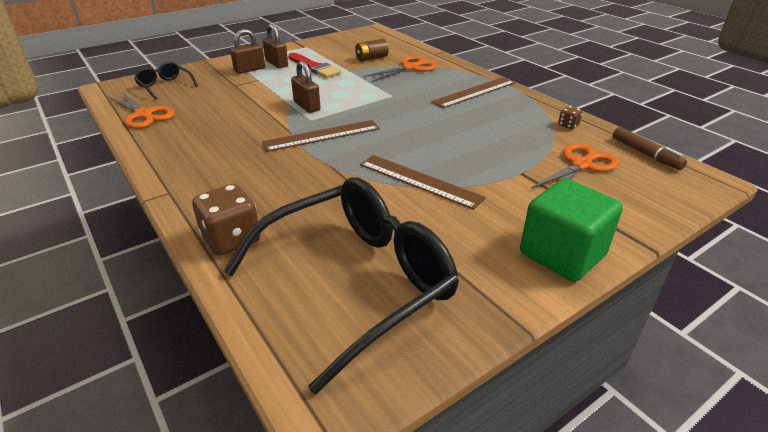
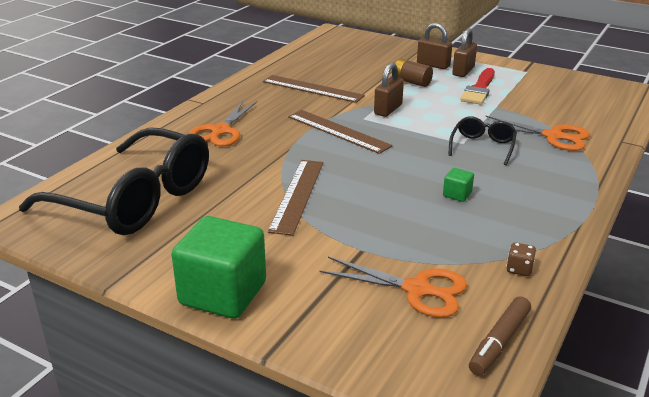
camera: 65 degrees right, 5 degrees down
(144, 115) = (302, 57): orange scissors -> orange scissors (221, 131)
(165, 86) = (358, 47): black glasses -> black glasses (482, 146)
(231, 239) = (160, 141): brown dice -> none
(371, 58) = (547, 109): brown battery -> brown battery (411, 82)
(464, 118) = (457, 194): none -> green cube
(474, 92) = (537, 188): brown ruler -> brown ruler (312, 89)

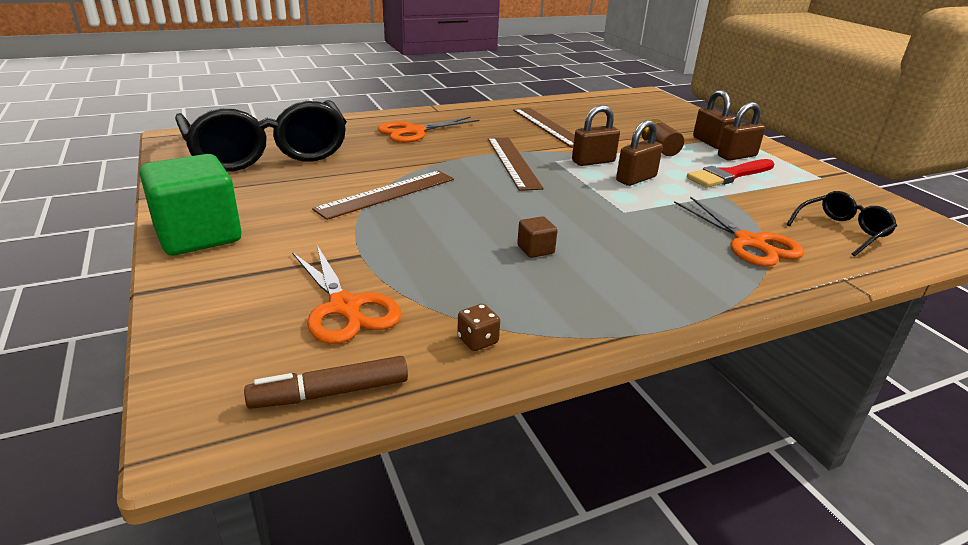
camera: 35 degrees right, 0 degrees up
(433, 114) = (636, 179): none -> brown padlock
(457, 194) = (535, 250): green cube -> brown cube
(482, 146) = (642, 221): black glasses -> black glasses (842, 231)

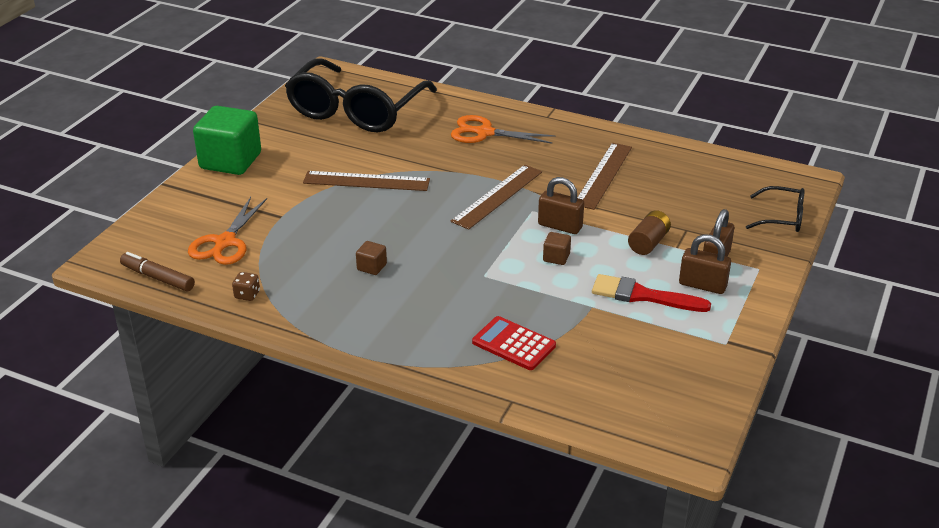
camera: 50 degrees right, 5 degrees up
(636, 179) = (556, 257): brown padlock -> brown cube
(749, 242) = (513, 344): orange scissors -> red calculator
(842, 231) = (606, 381): black glasses -> black glasses (782, 218)

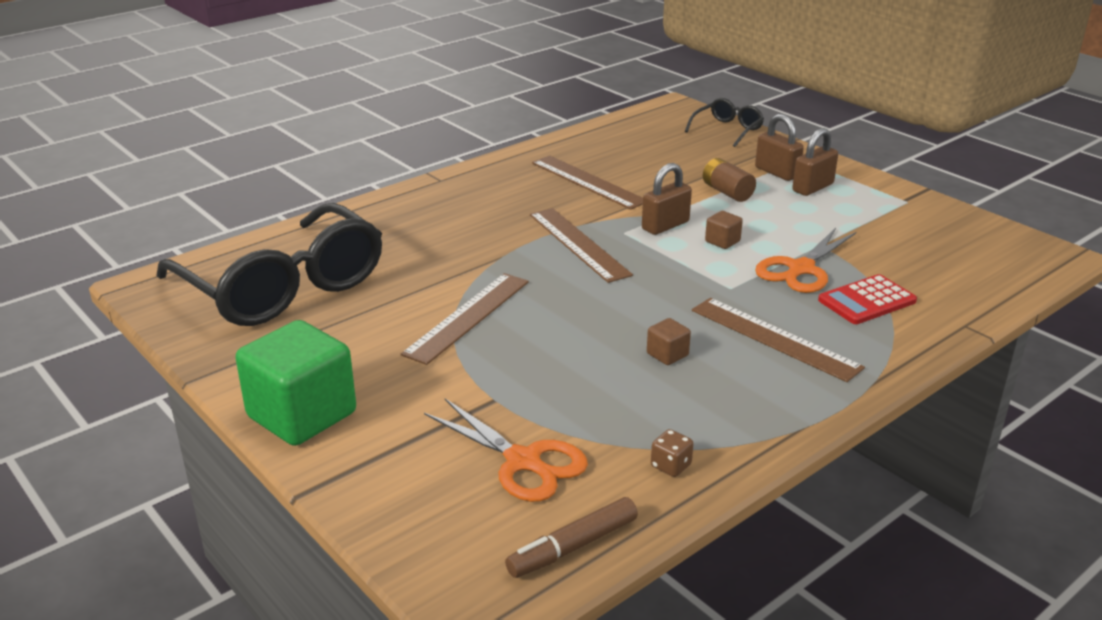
camera: 65 degrees left, 5 degrees down
(424, 308) = (774, 338): none -> brown ruler
(484, 133) = (436, 220): orange scissors -> orange scissors (801, 269)
(643, 296) = (815, 217): red brush -> none

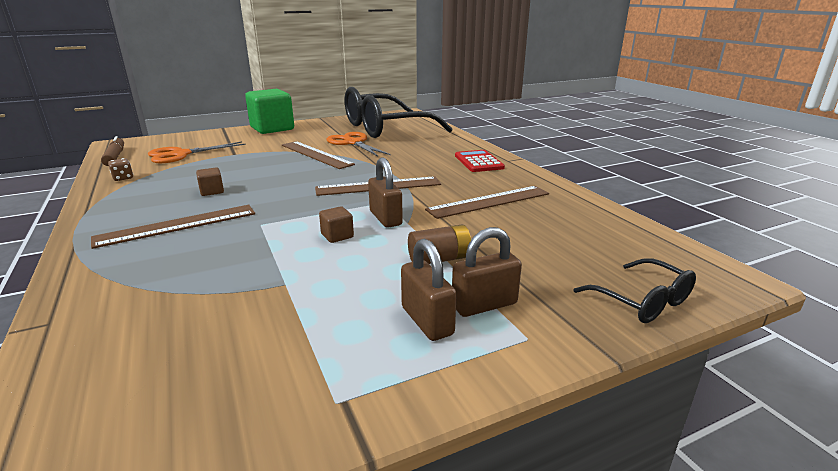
camera: 105 degrees right, 5 degrees down
(801, 269) = (253, 261): orange scissors -> orange scissors (353, 143)
(867, 301) = (164, 279): red calculator -> red calculator (478, 162)

